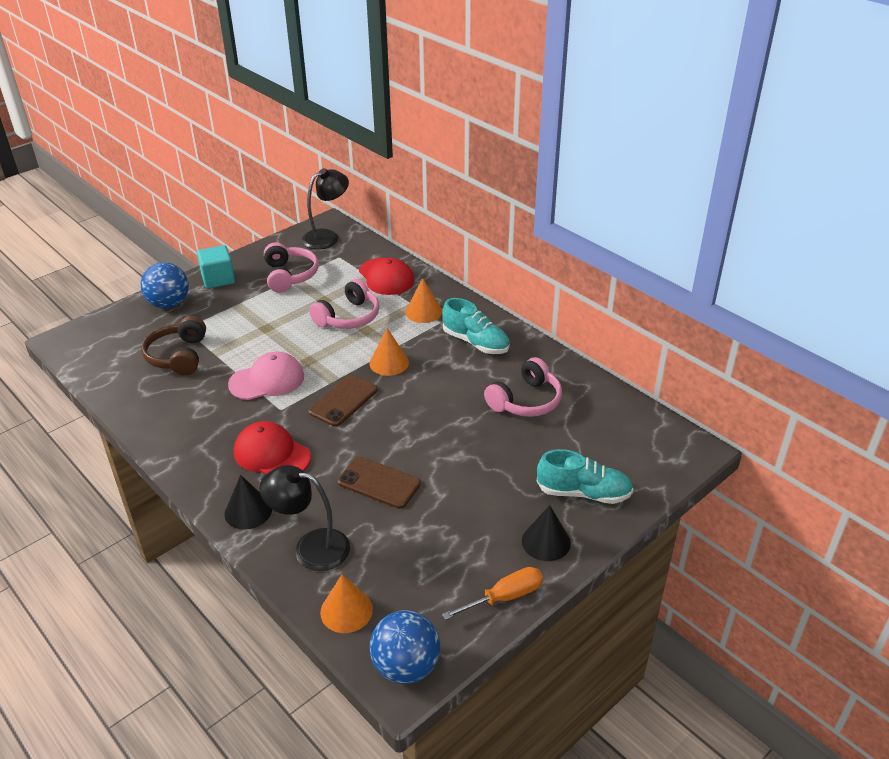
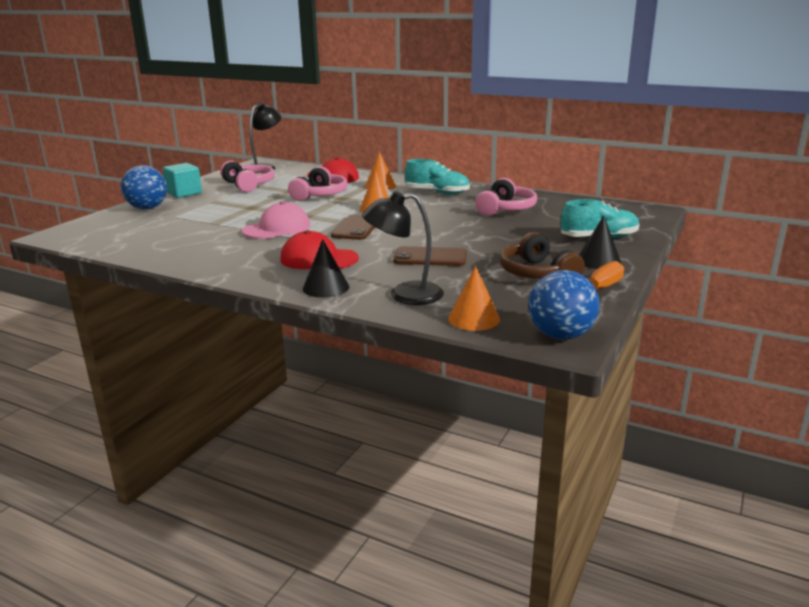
camera: 20 degrees left, 15 degrees down
(178, 356) = (180, 228): brown headphones -> brown headphones (537, 273)

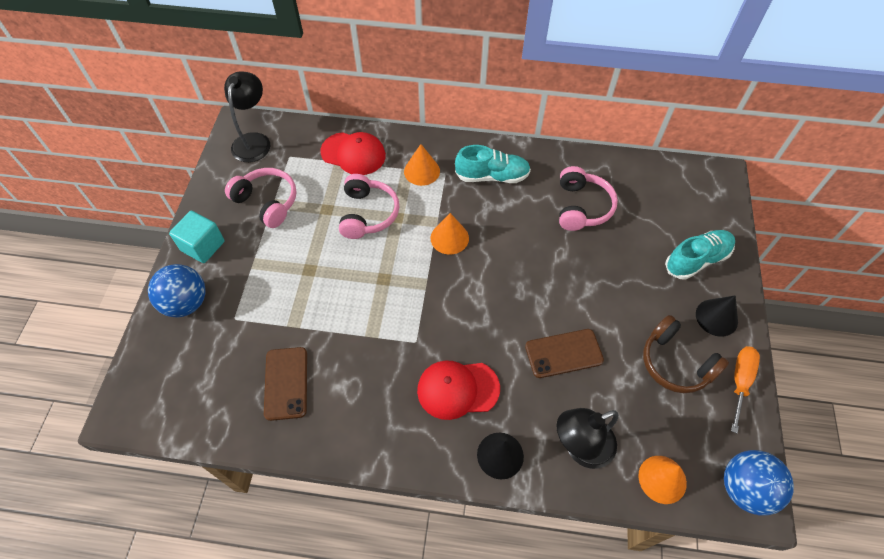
camera: 20 degrees left, 35 degrees up
(277, 228) = (371, 321): pink cap -> none
(356, 228) = (455, 298): brown phone -> brown phone (286, 383)

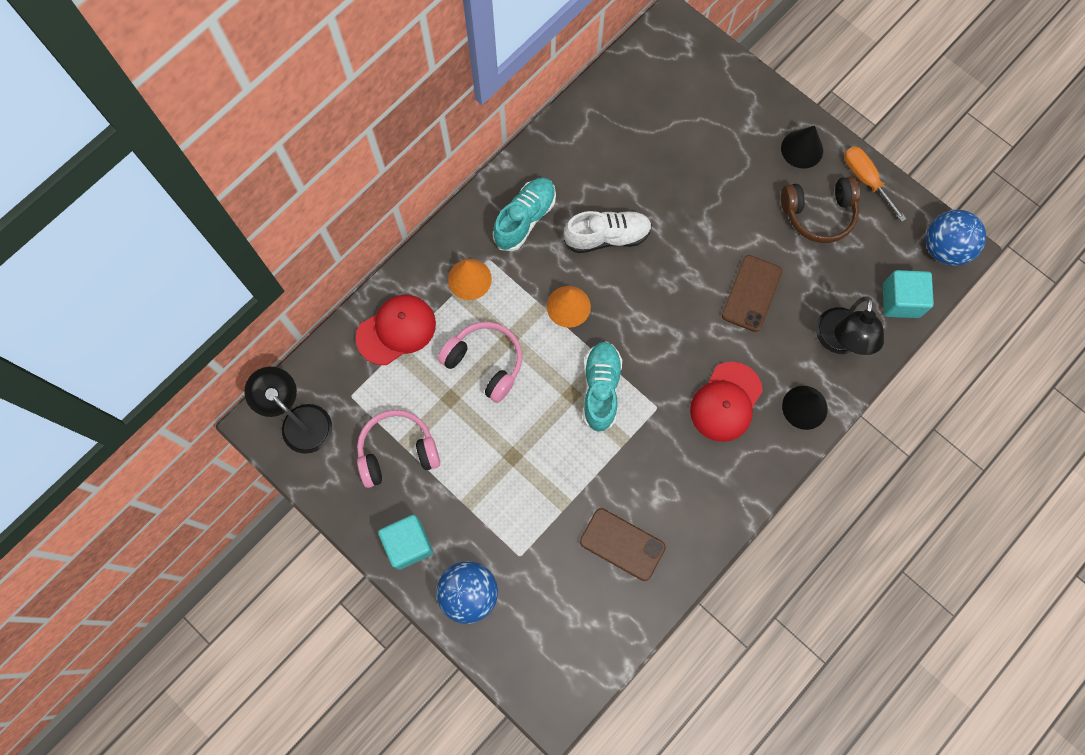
camera: 55 degrees left, 15 degrees up
(522, 230) = (607, 237): none -> white shoe
(582, 207) = (619, 167): pink headphones -> none
(662, 479) = (900, 300): orange cone -> turquoise cube
(697, 260) = (740, 118): turquoise shoe -> turquoise shoe (600, 389)

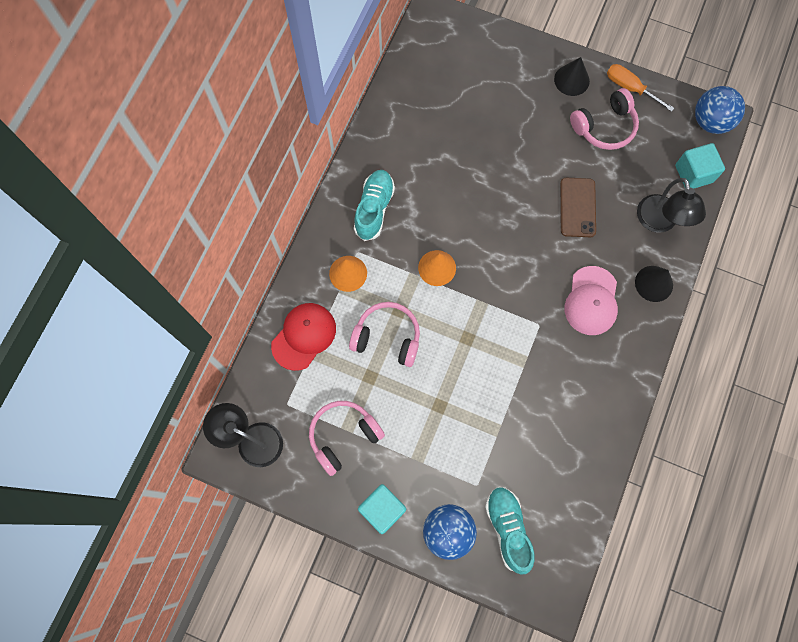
camera: 20 degrees left, 0 degrees up
(600, 389) = (489, 325): turquoise shoe -> turquoise shoe (507, 528)
(607, 237) = (446, 201): white shoe -> none
(622, 544) = (555, 445): brown phone -> none
(726, 402) = (591, 301): red cap -> pink cap
(818, 214) = (604, 127): brown headphones -> pink headphones

